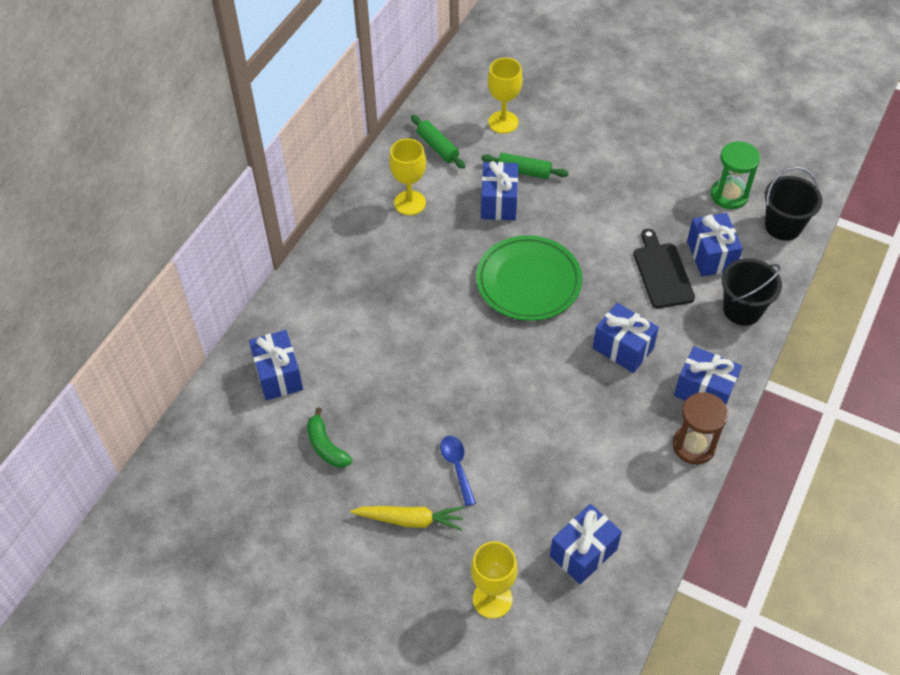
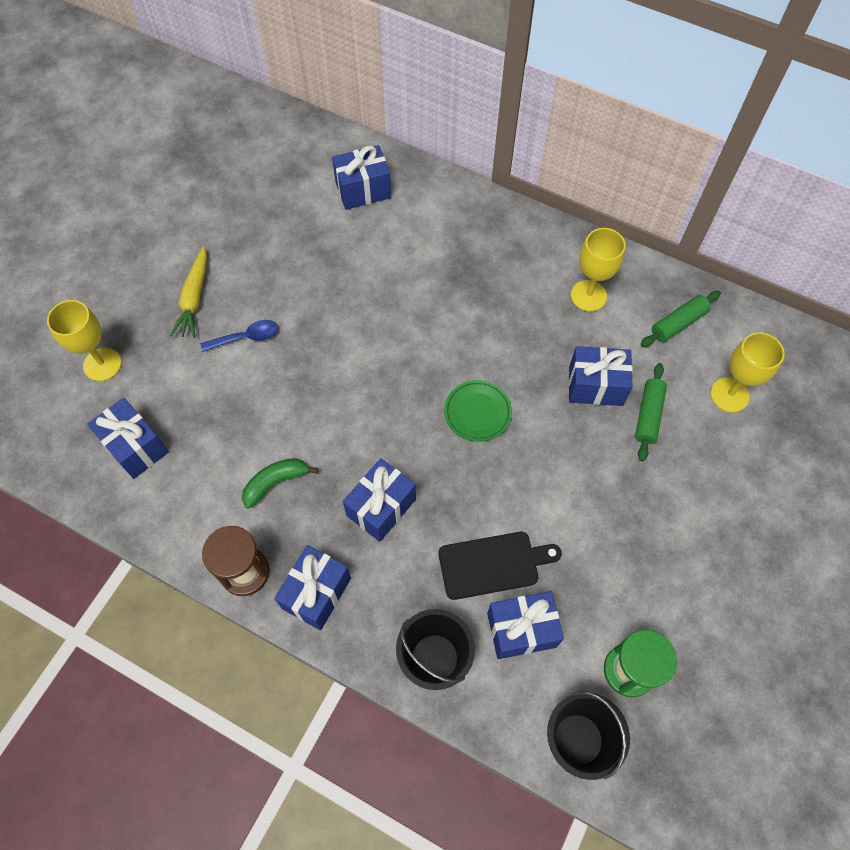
camera: 90 degrees right, 10 degrees up
(326, 446) = (281, 230): green banana -> green banana (275, 482)
(528, 282) = (477, 412): green plate -> green plate, size x0.56

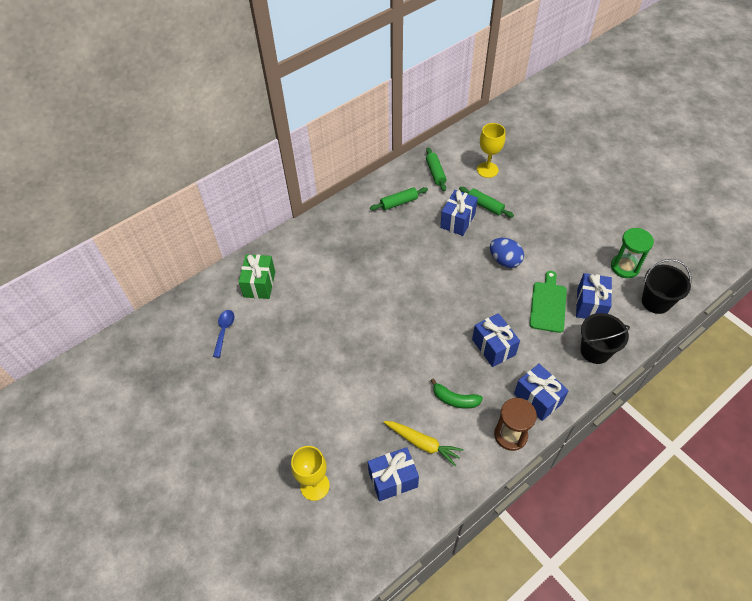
camera: 65 degrees left, 10 degrees down
(194, 298) = (290, 409): yellow carrot -> yellow carrot (422, 443)
(246, 337) = (339, 385): blue spoon -> blue spoon (224, 331)
(275, 482) = (455, 399): green banana -> green banana turned 60 degrees counterclockwise
(363, 190) = (259, 284): blue gift -> green gift
(477, 412) = (451, 279): green plate -> none
(493, 564) = (548, 304): black cutting board -> green cutting board
(549, 476) = (504, 260): none -> blue egg
(588, 296) = (399, 203): yellow goblet -> green rolling pin

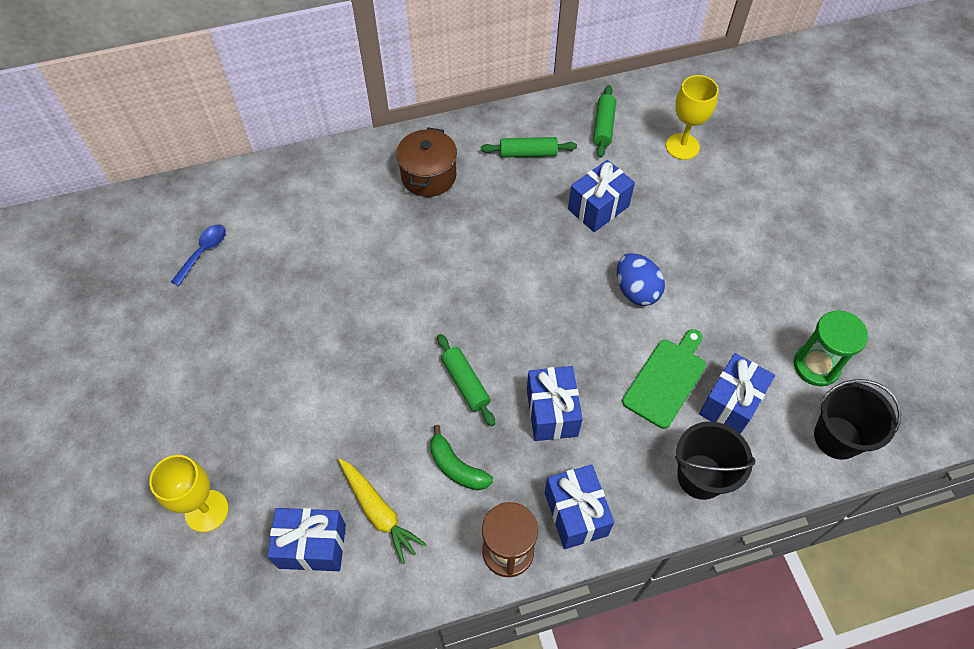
camera: 20 degrees right, 5 degrees up
(259, 284) = (281, 204): green gift -> none
(345, 236) = (428, 176): none -> brown pot
(485, 206) = (650, 199): green rolling pin -> green rolling pin (465, 383)

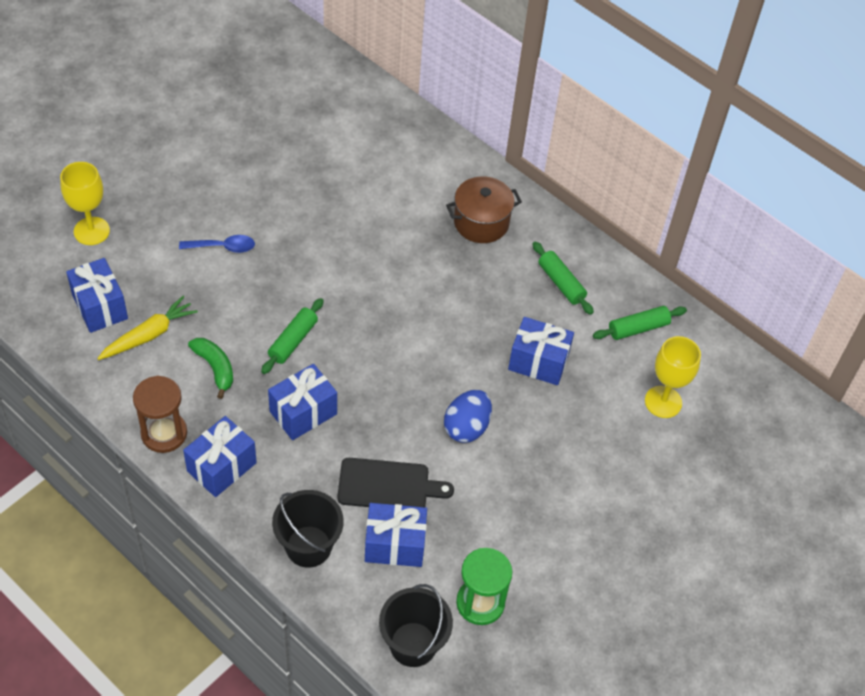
camera: 55 degrees right, 5 degrees down
(203, 252) = (301, 115): blue spoon -> blue spoon (223, 247)
(379, 512) = (149, 335): yellow carrot -> yellow carrot turned 150 degrees counterclockwise
(456, 467) = (215, 368): green banana -> green banana turned 135 degrees clockwise
(666, 379) = (388, 485): green cutting board -> black cutting board

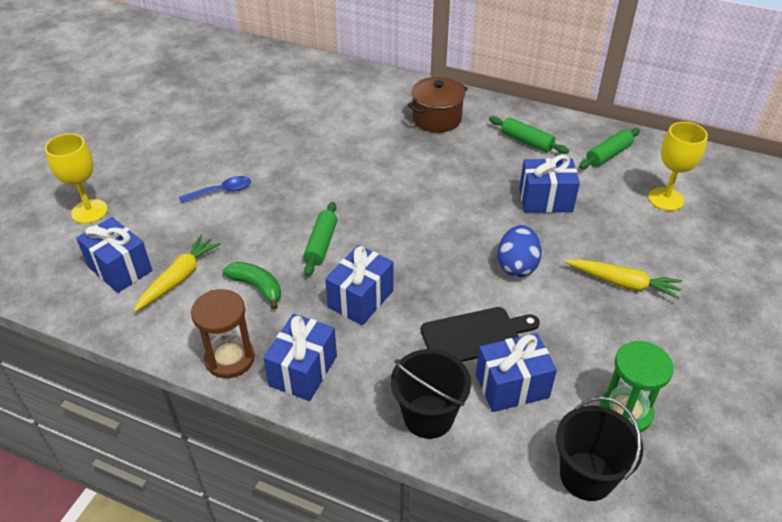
camera: 15 degrees left, 10 degrees down
(558, 480) = (623, 283): none -> yellow carrot

